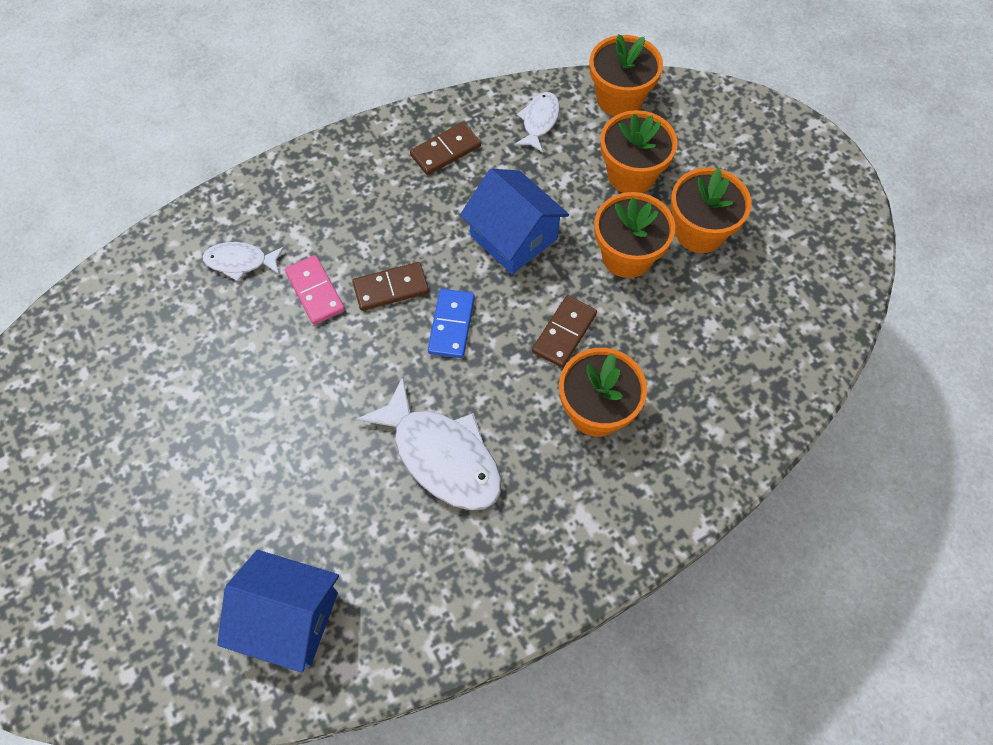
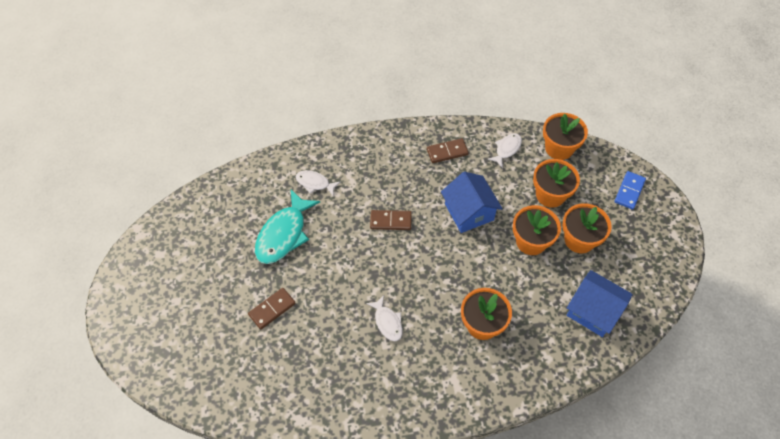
camera: 20 degrees right, 5 degrees down
(215, 362) = (284, 234): none -> turquoise fish
(289, 618) = (279, 382): blue house -> blue house (593, 311)
(315, 291) = (349, 211): pink domino -> none
(441, 456) = (387, 322): white fish -> white fish, size x0.54
(451, 325) = (417, 251): blue domino -> blue domino (629, 191)
(564, 333) = (479, 275): brown domino -> brown domino (272, 309)

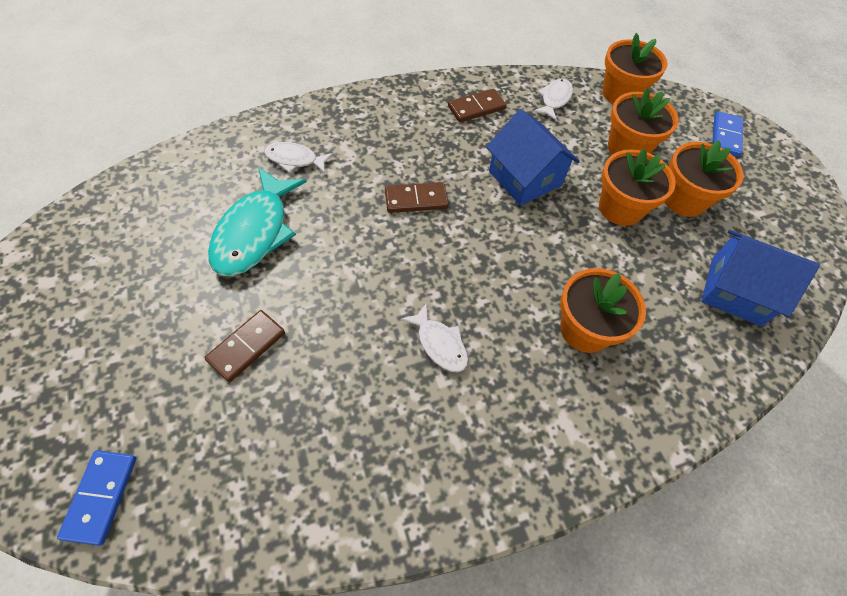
camera: 15 degrees left, 0 degrees up
(188, 383) = (101, 497): none -> blue domino

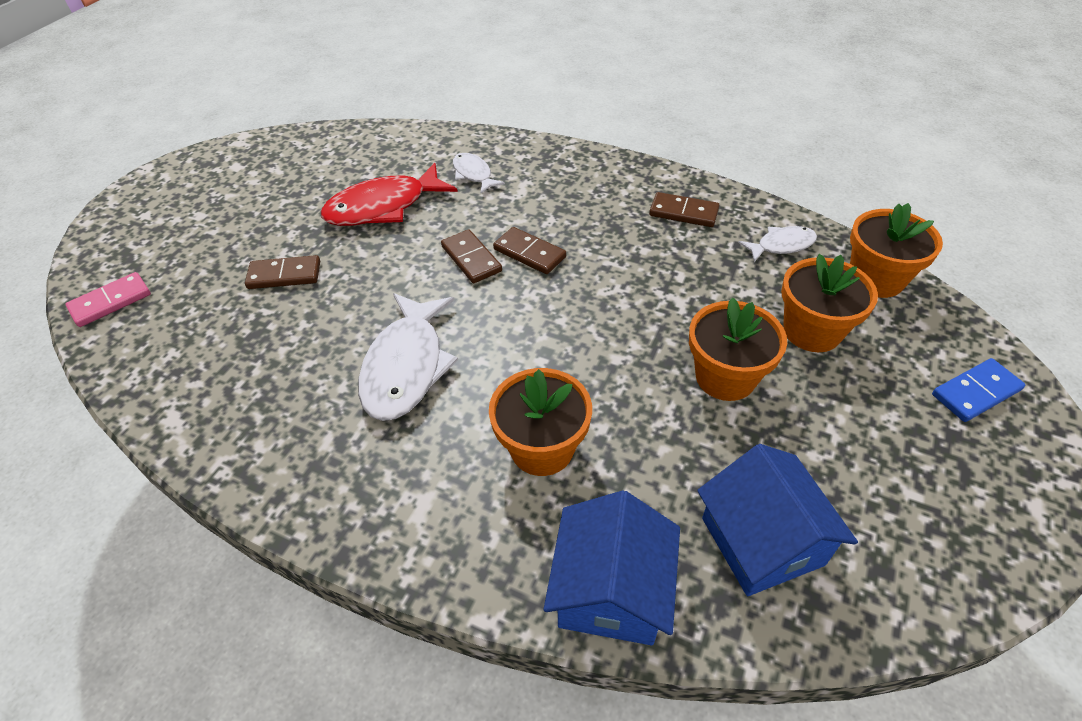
camera: 50 degrees right, 10 degrees down
(101, 497) = (111, 302): blue domino -> pink domino
(255, 232) = (383, 207): turquoise fish -> red fish
(381, 230) = (471, 259): none -> brown domino
(439, 344) = (406, 366): white fish -> white fish, size x1.85
(525, 178) = (654, 293): blue house -> blue house (611, 591)
(684, 200) = (818, 417): orange flower pot -> none

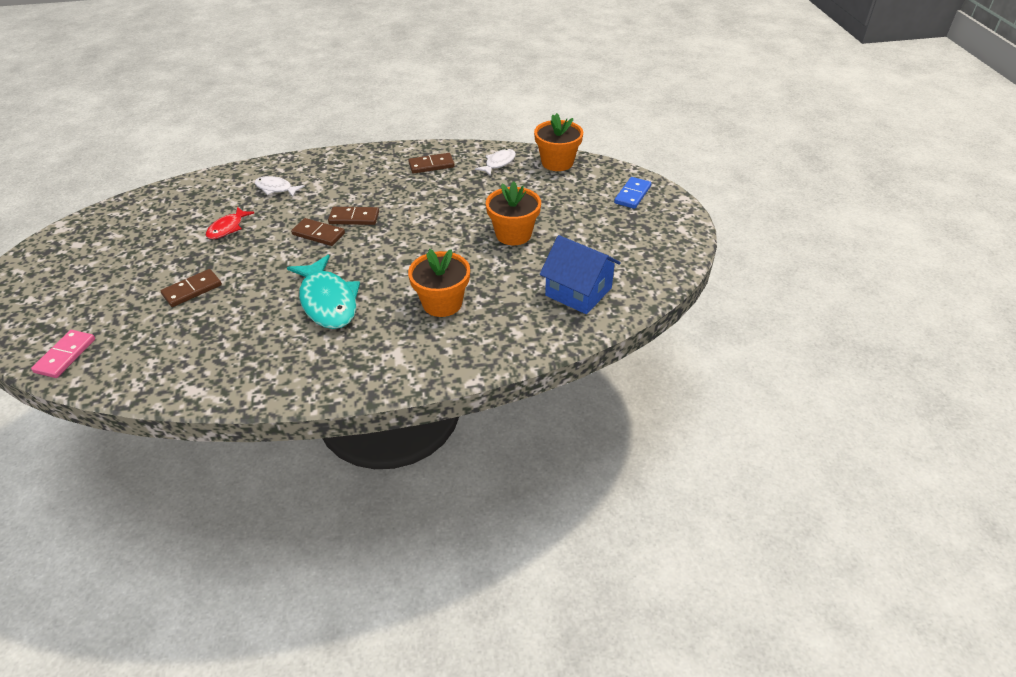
camera: 35 degrees left, 5 degrees down
(383, 207) = (227, 228): red fish -> red fish, size x0.54
(406, 366) = (328, 301): white fish -> turquoise fish
(611, 591) = (524, 341): blue house -> none
(812, 331) = (542, 197): orange flower pot -> none

